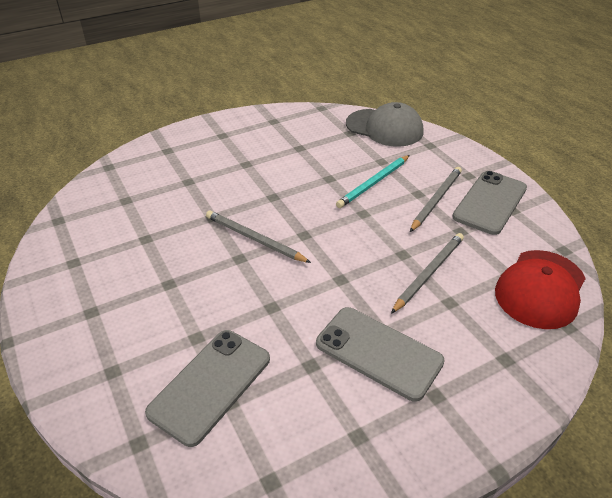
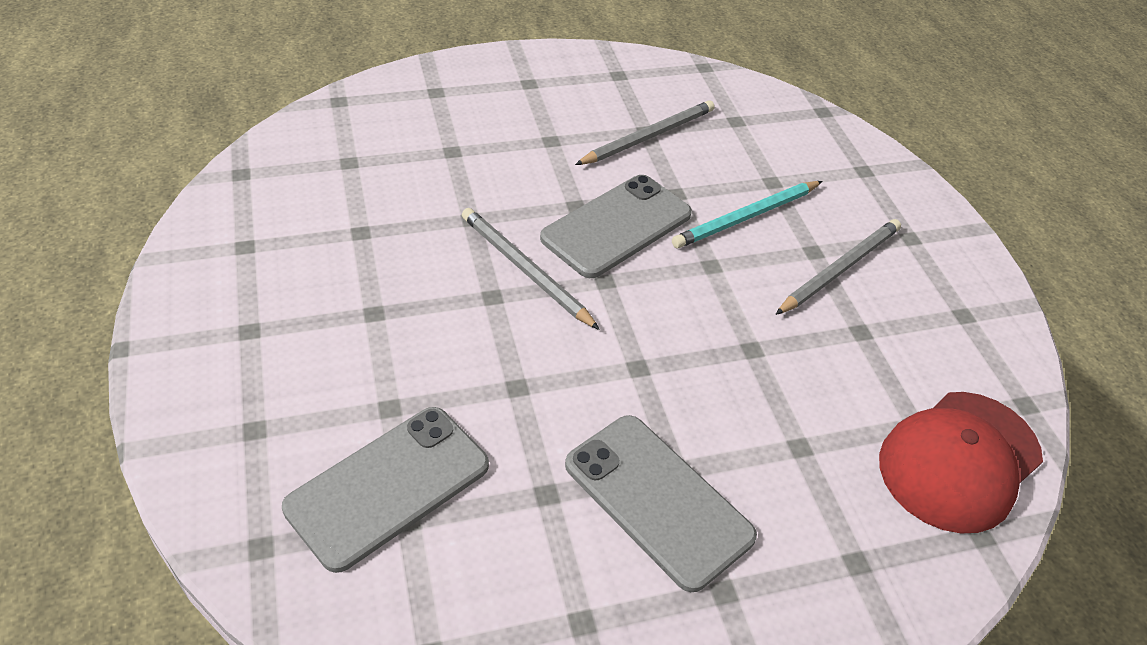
camera: 10 degrees right, 5 degrees up
(384, 128) = (797, 124): grey cap -> none
(428, 273) = (782, 391): grey pencil -> grey pencil (648, 137)
(490, 202) = (930, 293): grey phone -> grey phone (617, 226)

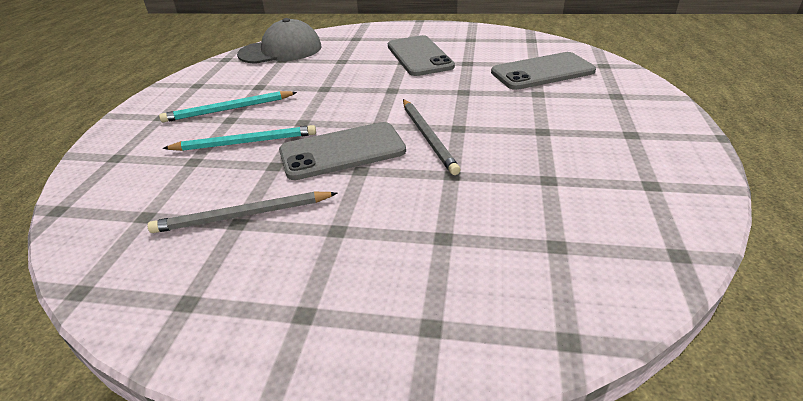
camera: 150 degrees left, 10 degrees down
(839, 269) = (229, 109): grey pencil -> turquoise pencil
(959, 461) = (281, 50): red cap -> grey cap

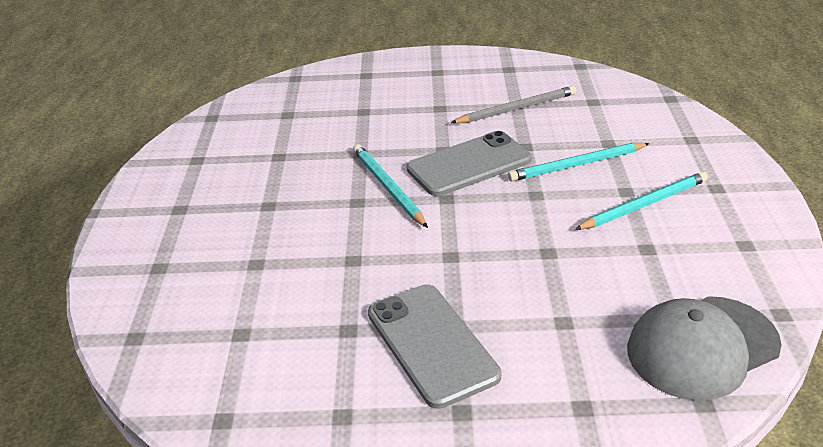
camera: 170 degrees right, 0 degrees up
(428, 137) = (388, 187): grey pencil -> turquoise pencil
(542, 72) = (235, 312): grey phone -> none

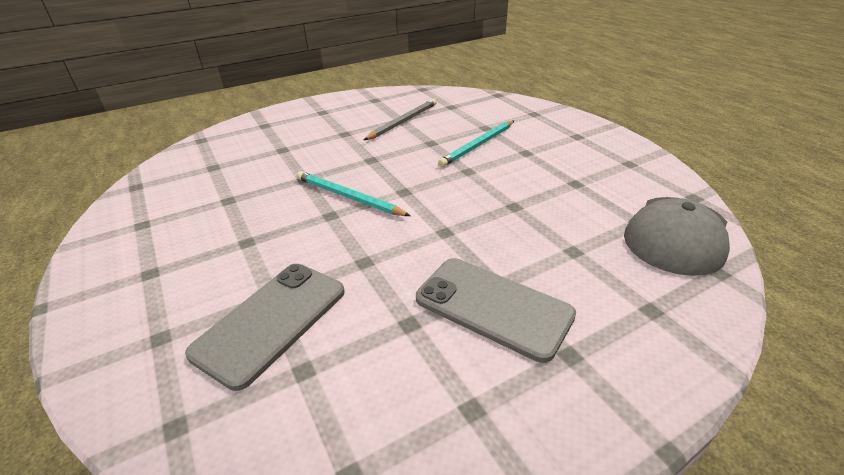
camera: 30 degrees left, 0 degrees up
(469, 164) = (400, 164): grey phone -> grey phone (271, 321)
(643, 205) = (545, 157): turquoise pencil -> none

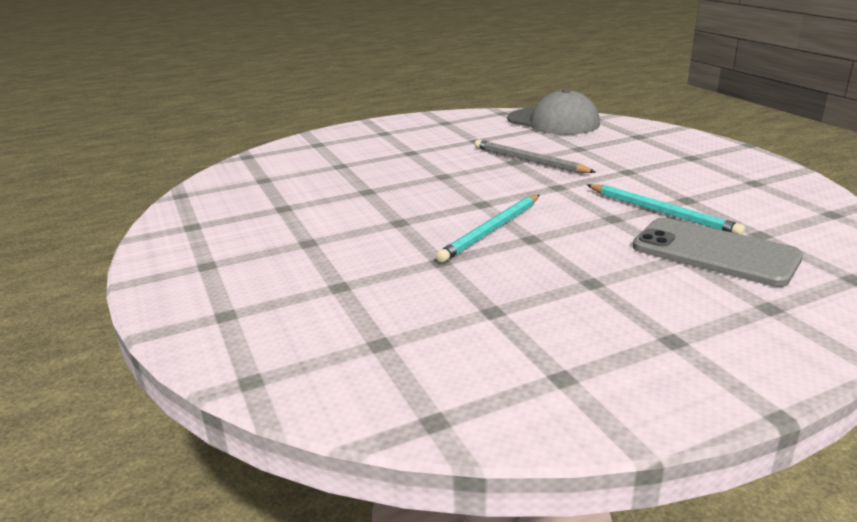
camera: 85 degrees left, 10 degrees down
(403, 122) = (293, 206): grey pencil -> grey pencil (529, 161)
(478, 145) = (385, 169): turquoise pencil -> turquoise pencil (661, 212)
(493, 306) = (654, 173): grey phone -> none

